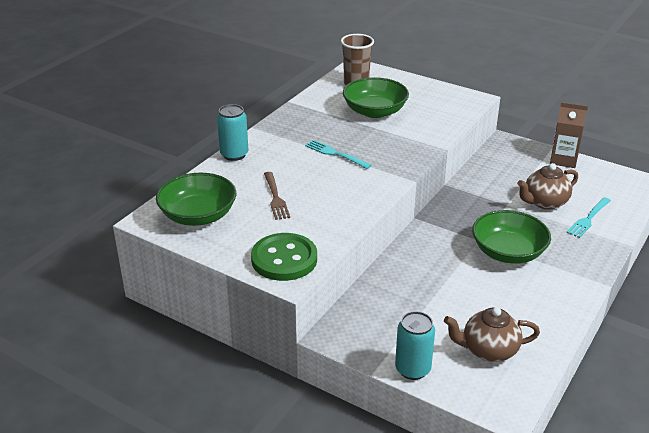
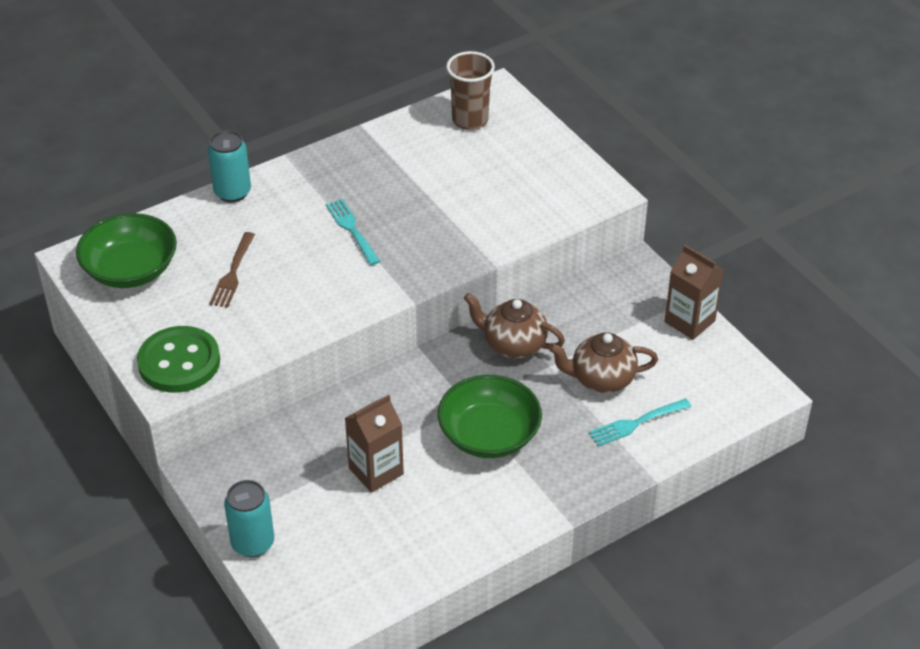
camera: 25 degrees right, 10 degrees up
(375, 111) = (456, 175): green bowl -> none
(456, 296) = (376, 471): none -> brown carton
(488, 350) = (353, 553): brown teapot -> brown teapot (513, 344)

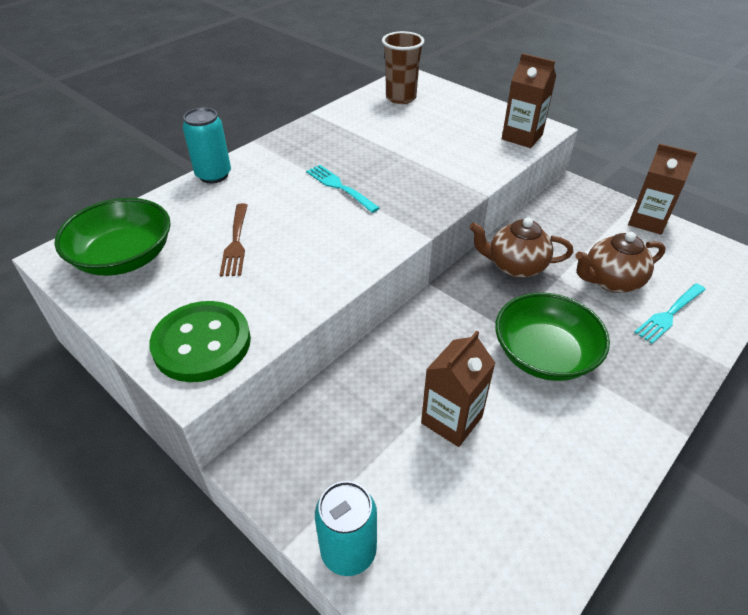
camera: 15 degrees left, 0 degrees up
(576, 200) = (522, 137): none -> brown carton

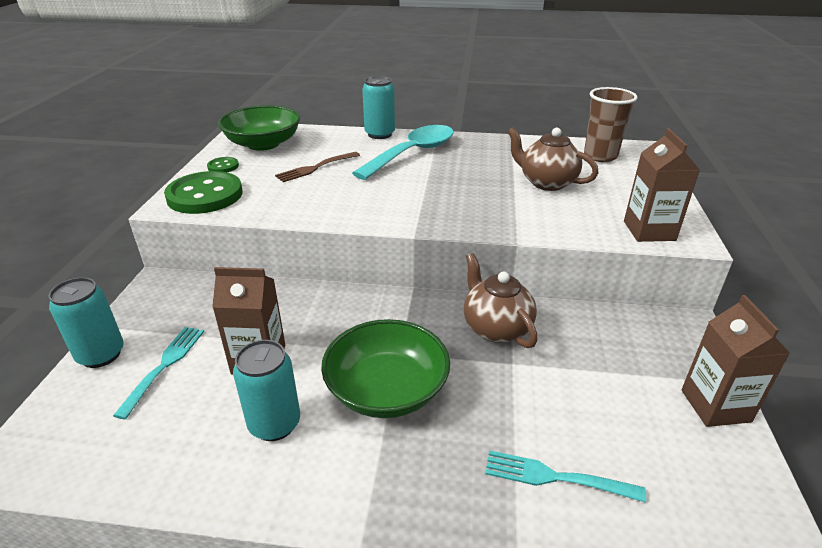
camera: 55 degrees right, 10 degrees down
(143, 307) = (223, 166): none -> green button
(282, 175) = (412, 153): none -> turquoise spoon
(340, 187) = (429, 178): turquoise fork -> turquoise fork (164, 367)
(541, 438) = (274, 424): none -> turquoise can
(611, 281) = (556, 406): brown teapot -> brown teapot (546, 183)

